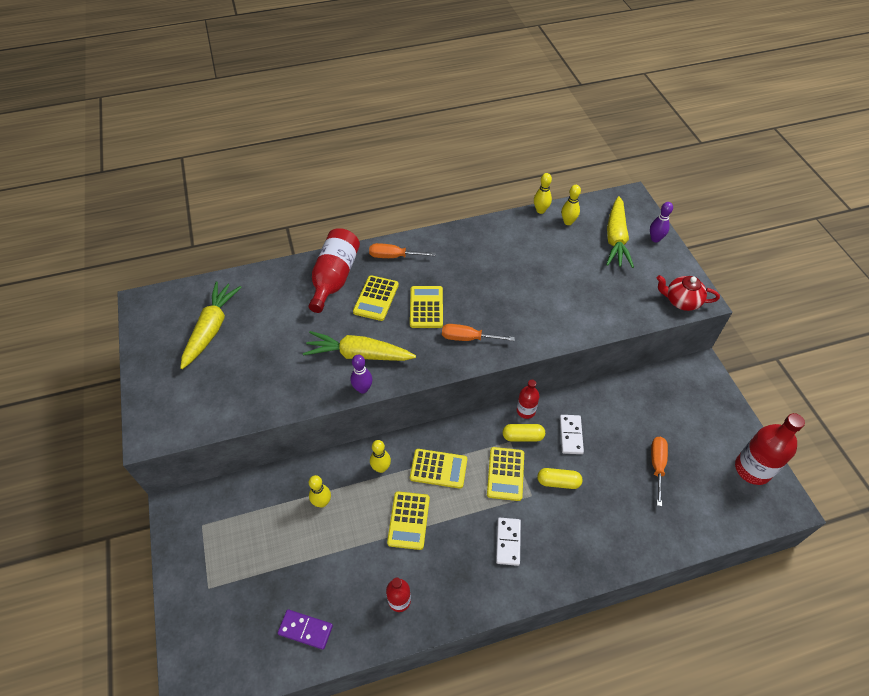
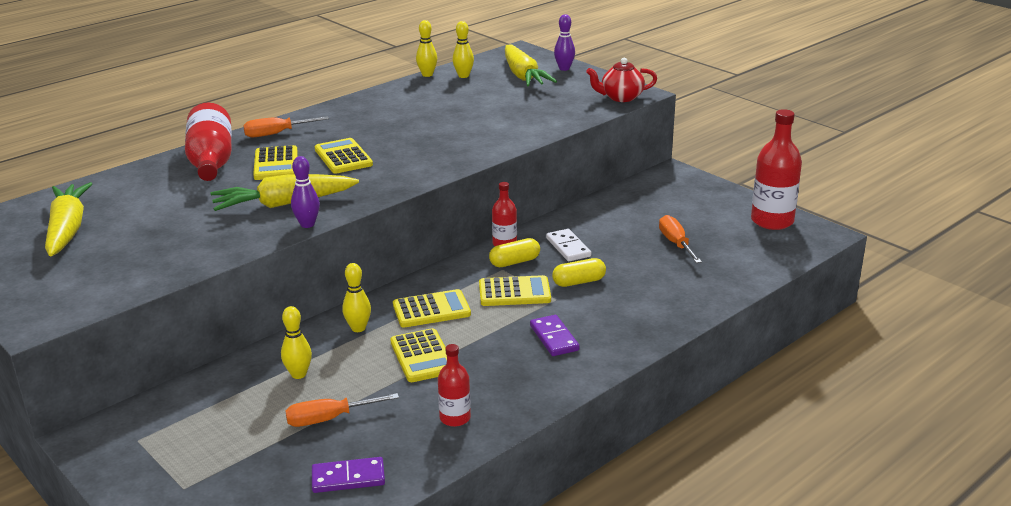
camera: 25 degrees left, 25 degrees down
(468, 338) = (409, 165): orange screwdriver -> orange screwdriver (329, 419)
(505, 474) = (514, 292): yellow calculator -> yellow calculator turned 75 degrees counterclockwise
(508, 542) = (554, 338): white domino -> purple domino

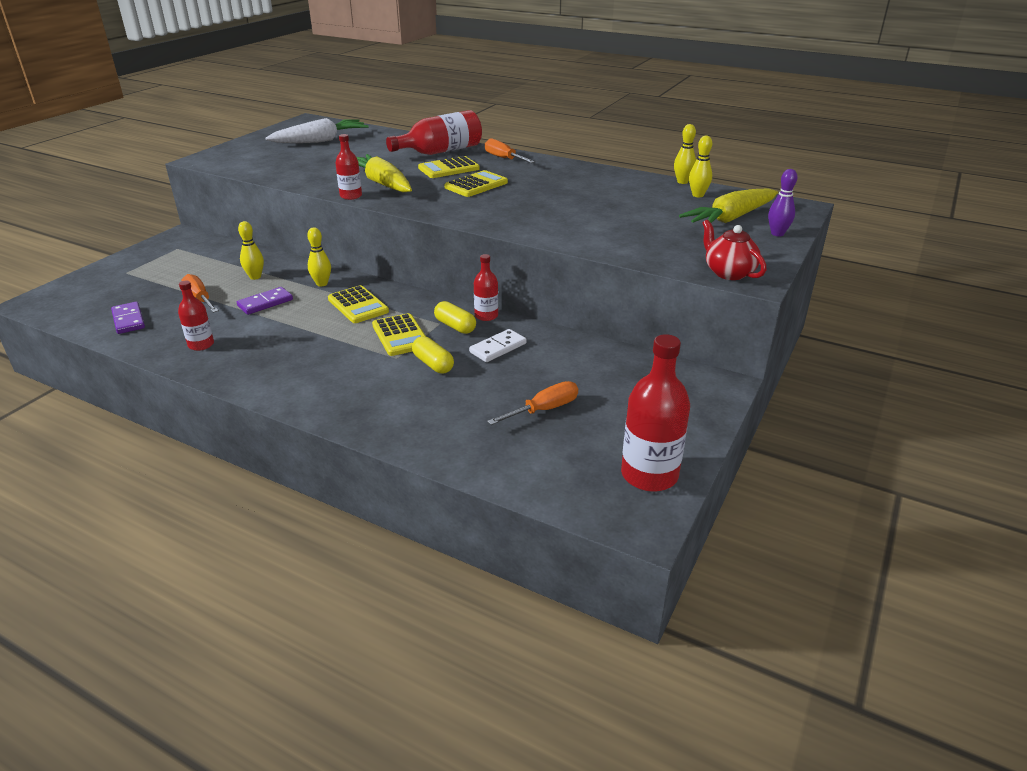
camera: 70 degrees right, 5 degrees up
(68, 229) = (320, 141): yellow carrot -> white carrot
(307, 224) = (351, 196): purple bowling pin -> red bottle
(422, 356) = (286, 315): yellow calculator -> none
(554, 338) = (328, 368): purple domino -> purple domino (265, 303)

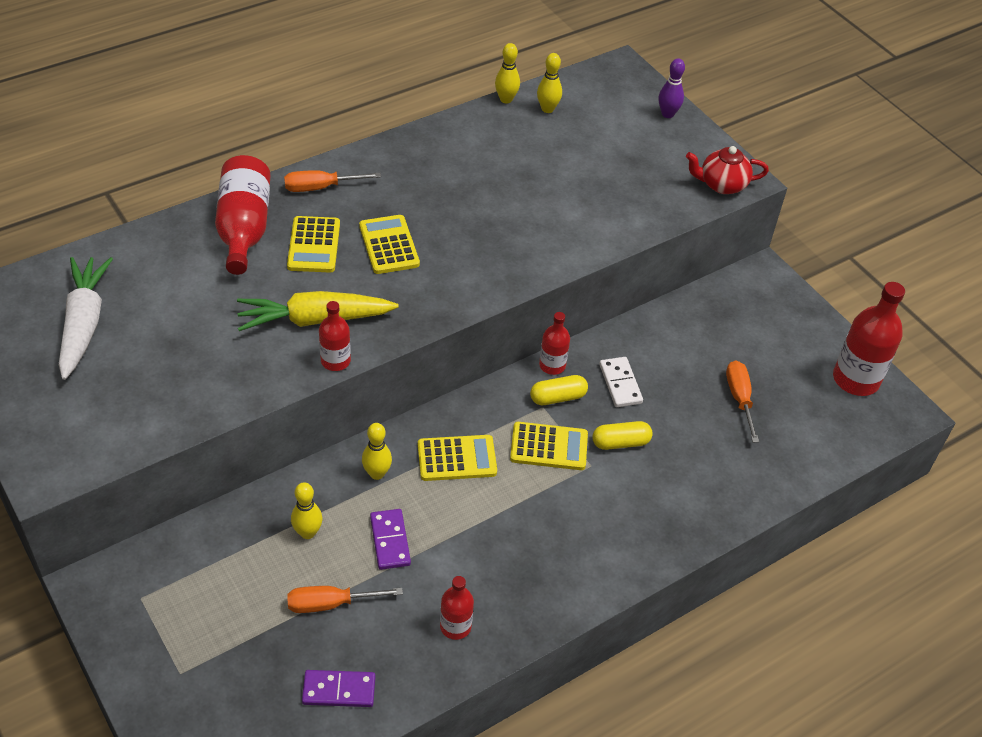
camera: 65 degrees left, 15 degrees up
(730, 218) = (616, 121): yellow carrot -> none

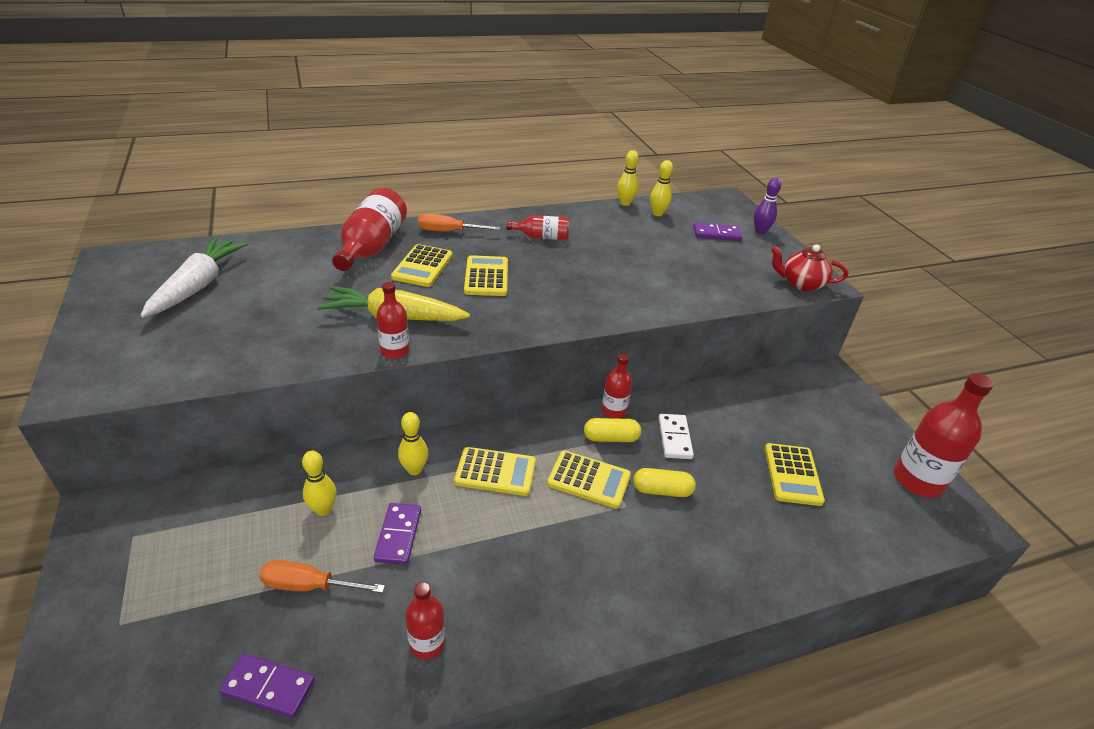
camera: 15 degrees right, 10 degrees down
(428, 174) = (541, 237): none -> red bottle
(620, 128) = (716, 234): none -> purple domino
(739, 399) = (792, 474): orange screwdriver -> yellow calculator

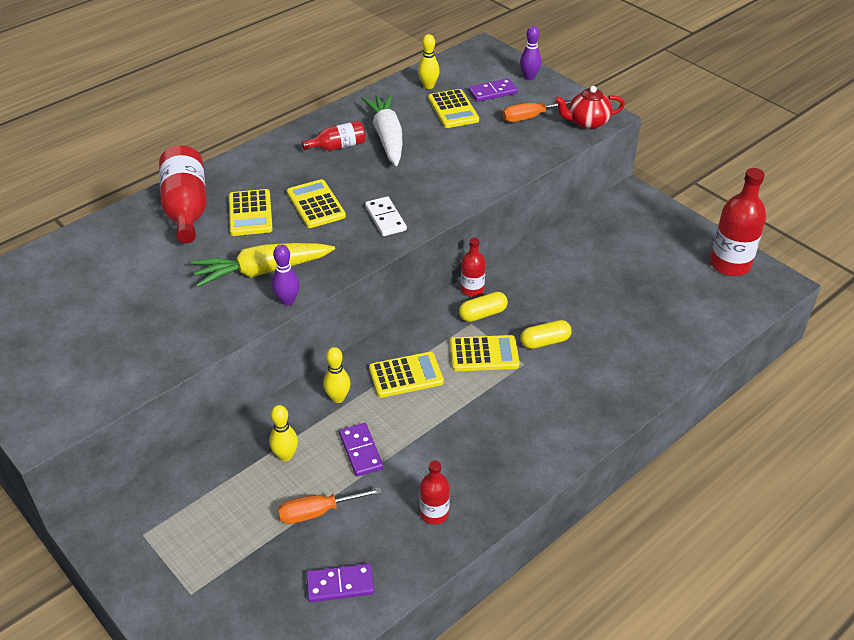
camera: 20 degrees left, 5 degrees up
(198, 286) = (56, 303): white carrot -> white carrot (387, 137)
(395, 351) = (287, 301): red bottle -> purple bowling pin
(449, 232) = (247, 169): orange screwdriver -> orange screwdriver (530, 117)
(625, 203) = (392, 83): yellow bowling pin -> none
(674, 438) = (533, 296): white domino -> white domino (385, 218)
(792, 474) = (637, 293): yellow calculator -> yellow calculator (453, 109)

